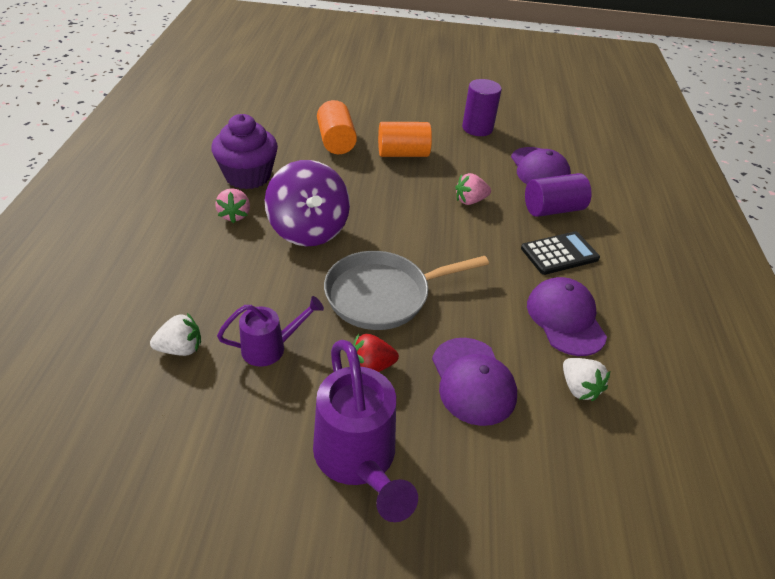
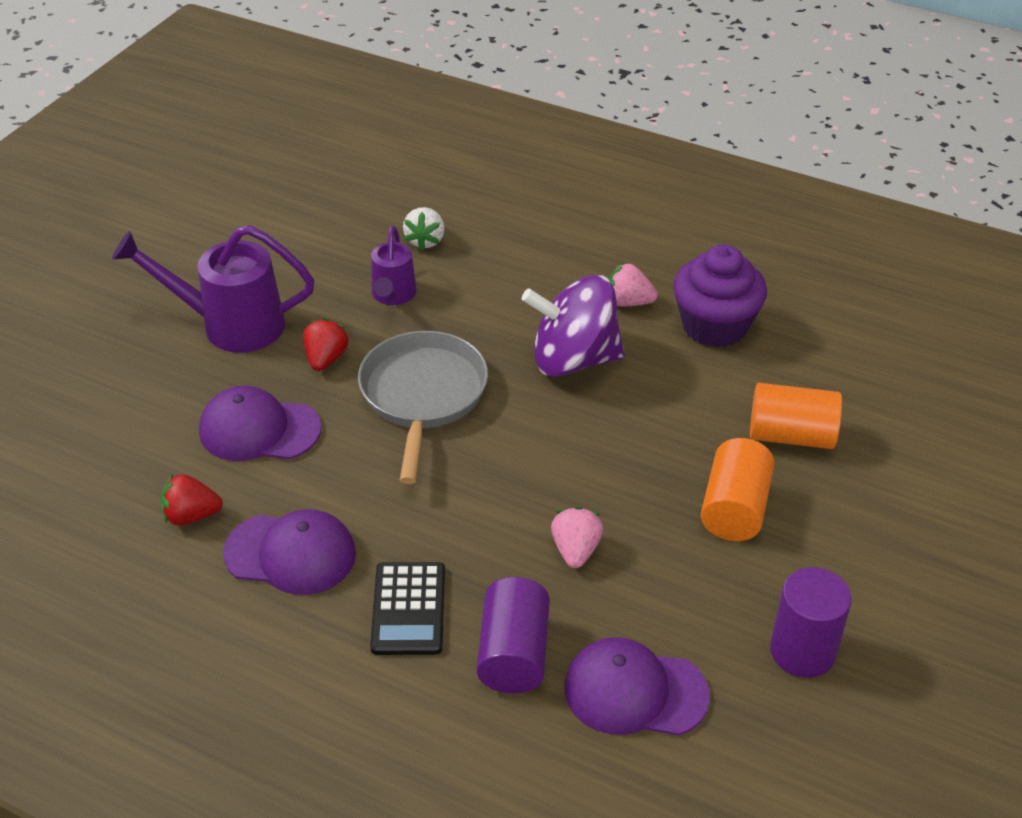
camera: 115 degrees right, 0 degrees up
(579, 388) = (191, 515): white strawberry -> red strawberry

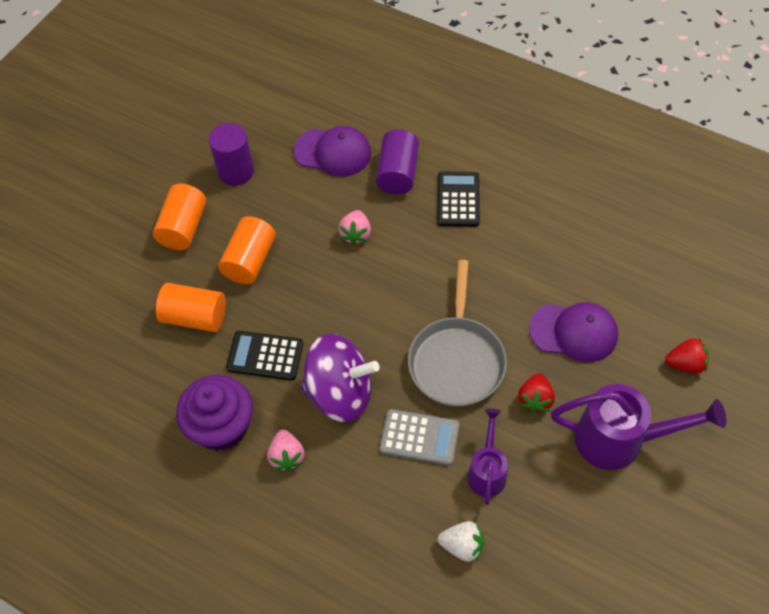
camera: 175 degrees left, 15 degrees up
(191, 515) = (604, 264): red strawberry -> red strawberry (685, 364)
(291, 554) = (534, 236): purple cap -> none
(425, 240) = (462, 546): white strawberry -> white strawberry turned 90 degrees clockwise
(471, 321) = (419, 437): none -> grey calculator
(628, 302) = (287, 456): pink strawberry -> pink strawberry turned 60 degrees clockwise
(679, 394) = (265, 356): none -> black calculator
(857, 554) = (183, 227): none -> orange cylinder

